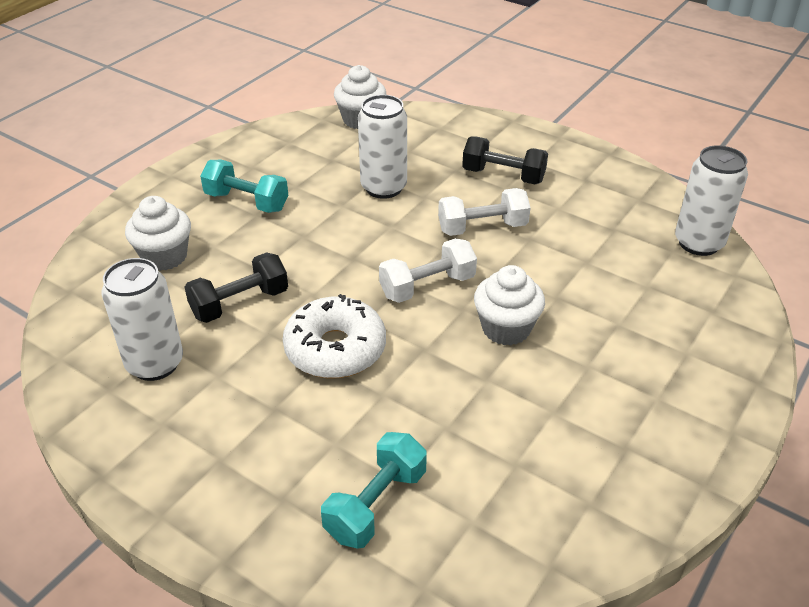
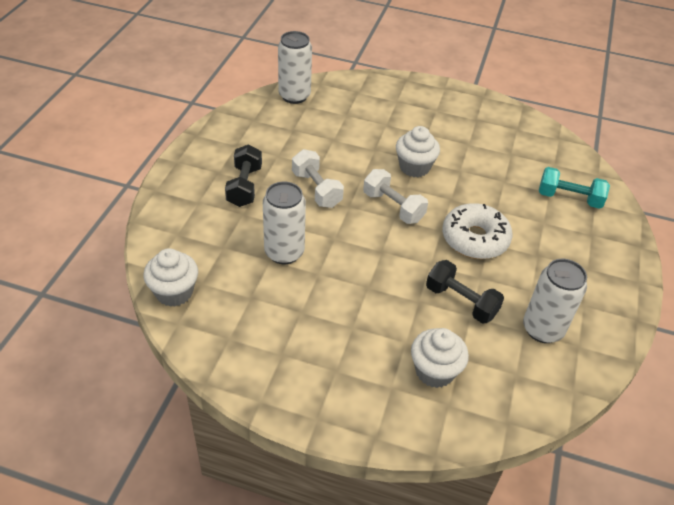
camera: 110 degrees left, 5 degrees up
(246, 202) = (337, 339): turquoise dumbbell -> none

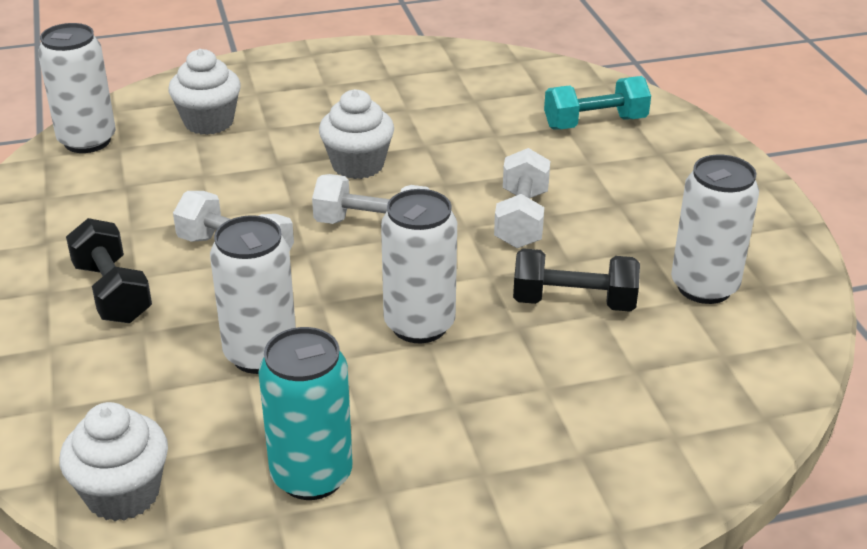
camera: 30 degrees left, 10 degrees down
(258, 327) = (311, 476): none -> turquoise can
(371, 274) = (419, 325): none -> white can
(434, 371) = (618, 404): white cupcake -> white cupcake (209, 122)
(475, 239) = (521, 219): white donut -> white dumbbell

